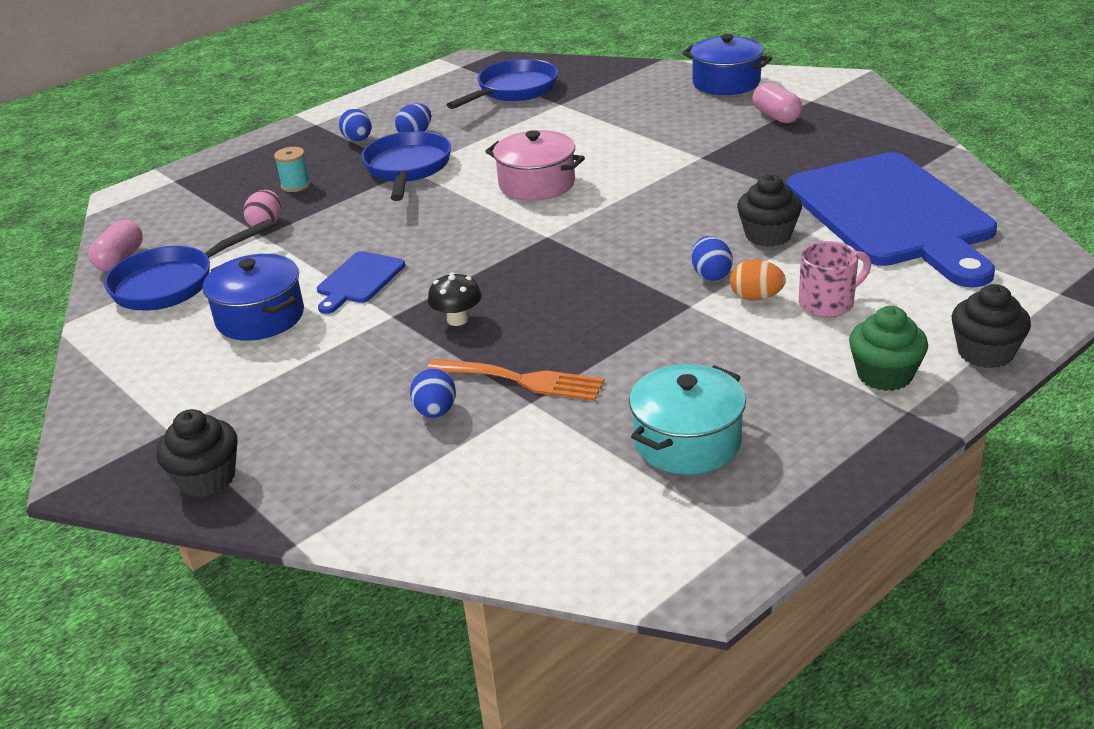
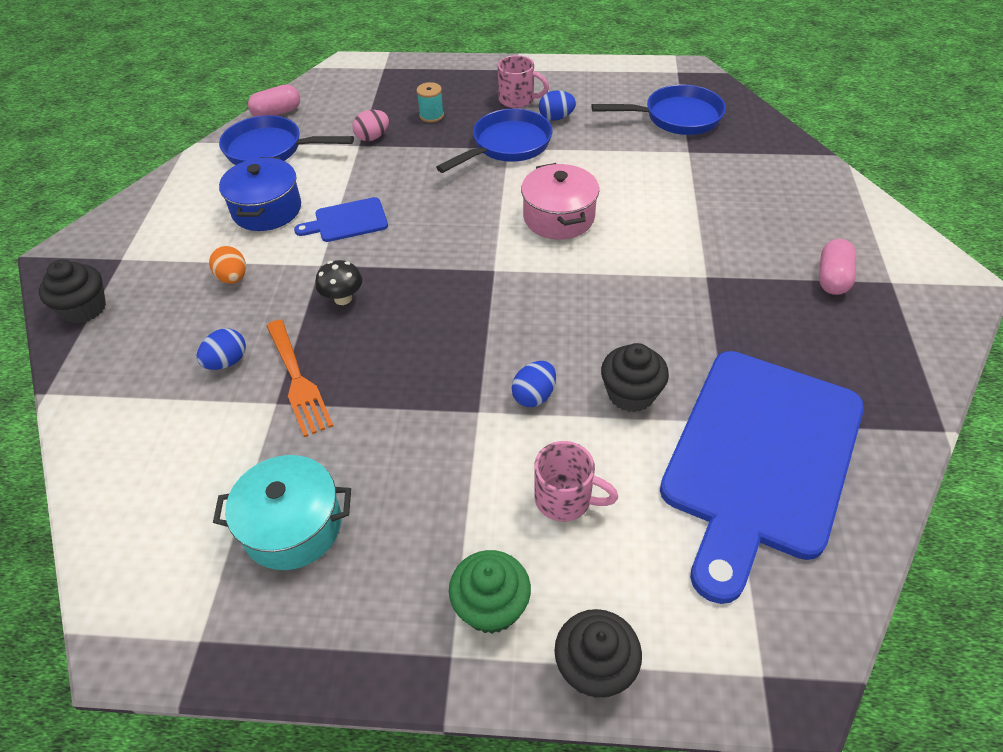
camera: 45 degrees right, 15 degrees up
(358, 140) = (518, 100): blue egg -> pink mug
(726, 83) = (847, 213): blue pot -> none
(756, 297) = (528, 445): orange egg -> orange egg (233, 278)

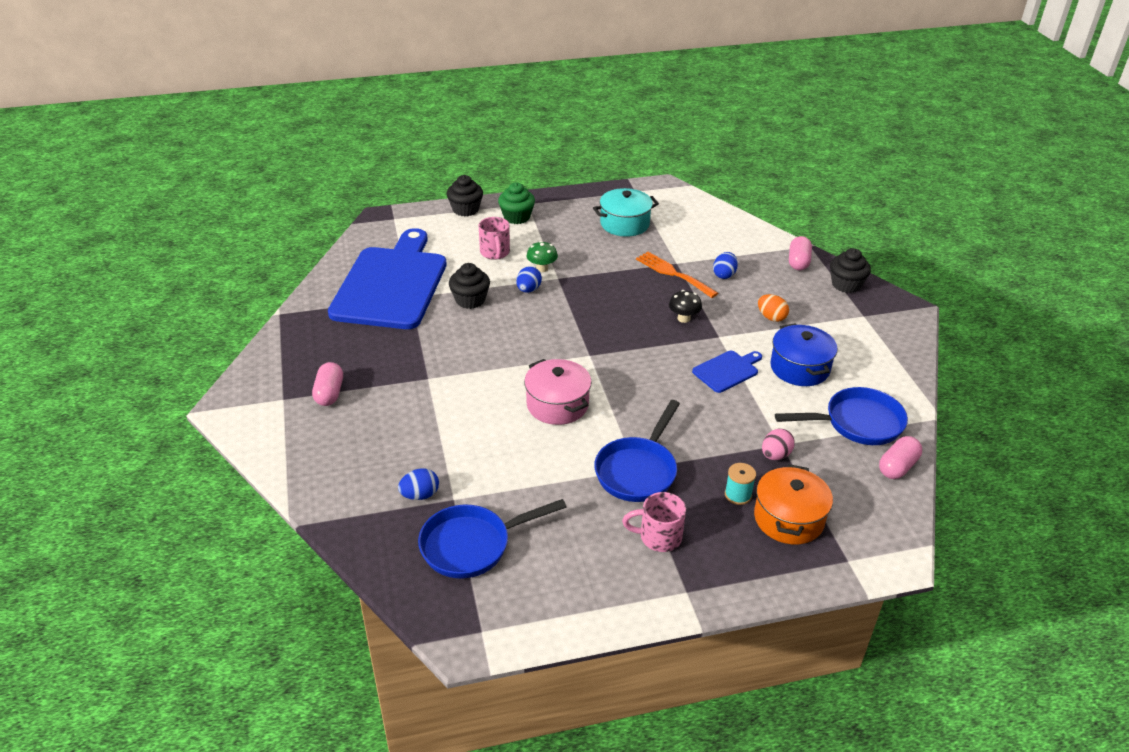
camera: 160 degrees right, 10 degrees down
(99, 363) = (798, 262): none -> pink capsule
(404, 95) = (788, 519): none -> orange pot
(496, 439) = (542, 268): none -> green mushroom
(556, 118) = (604, 518): blue egg -> blue egg (420, 495)
(565, 499) = (495, 253): pink mug -> pink mug turned 105 degrees counterclockwise

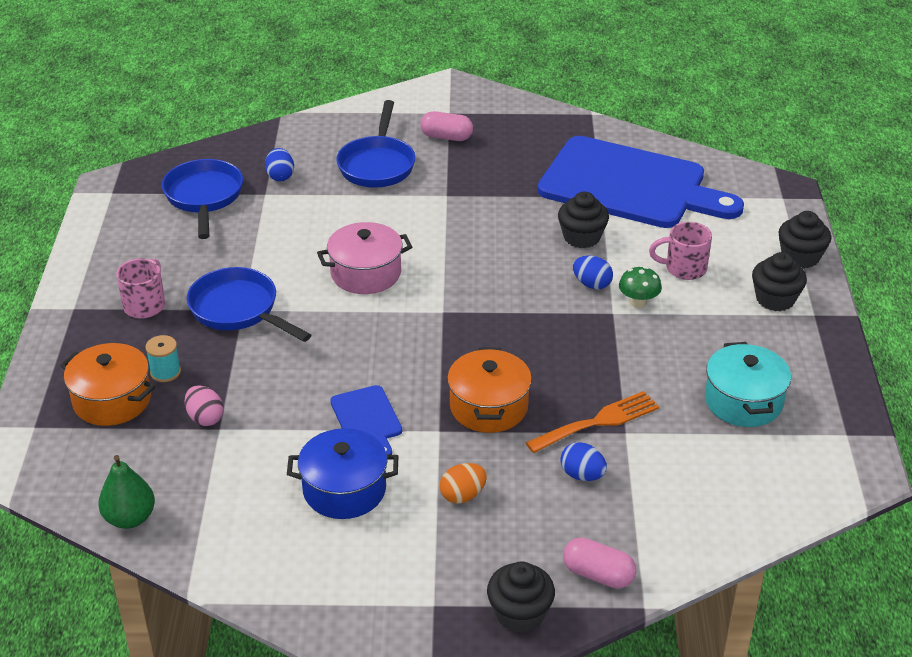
camera: 105 degrees right, 0 degrees up
(516, 217) = (775, 299): green cupcake -> black cupcake
(683, 318) = (488, 407): black mushroom -> orange pot
(857, 423) = (219, 509): blue pan -> blue pan (377, 164)
(897, 467) = (130, 518): pink capsule -> green pear

